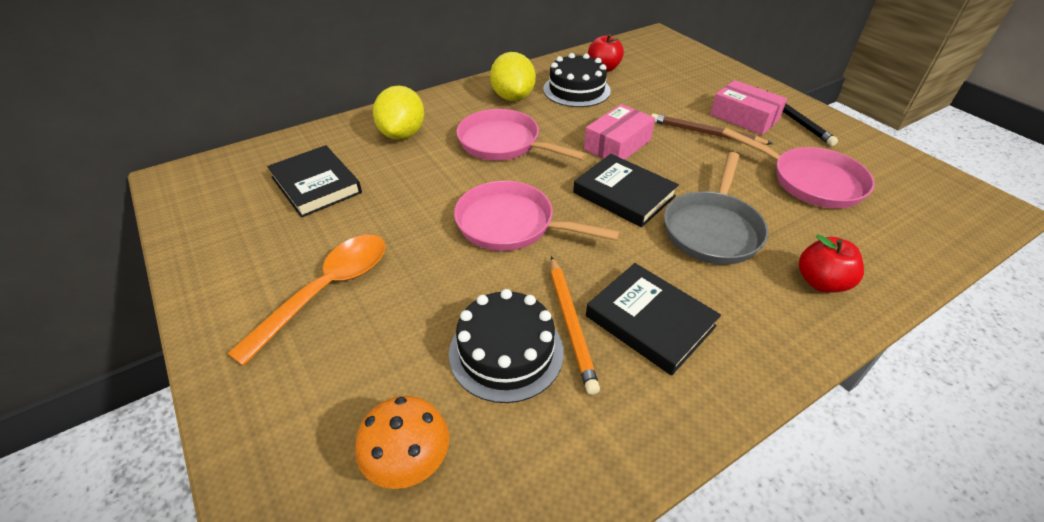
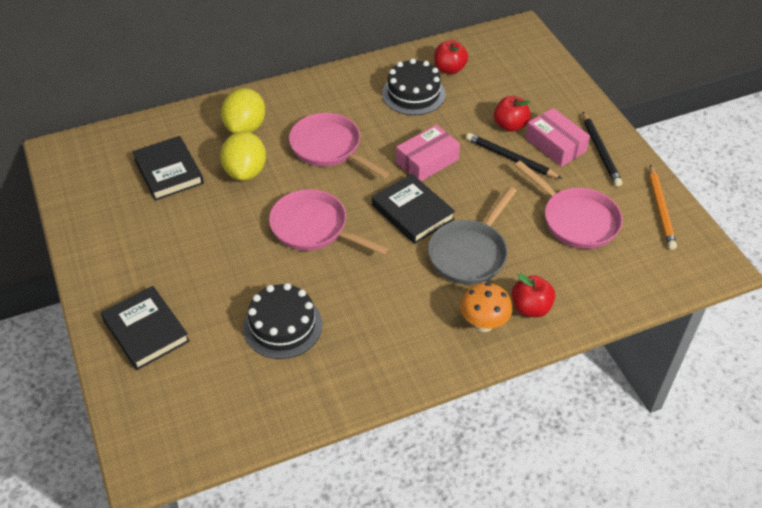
camera: 10 degrees right, 5 degrees up
(327, 290) = (168, 264): orange spoon -> none
(410, 464) = (206, 385): orange mushroom -> orange mushroom (483, 324)
(513, 97) = (352, 96): yellow lemon -> yellow lemon (245, 171)
(571, 324) = (333, 313): orange pencil -> orange pencil (660, 209)
(650, 321) = (389, 319): black book -> black book (146, 331)
(688, 106) = (510, 125): none -> red apple
(705, 133) = (510, 158): brown pencil -> black pencil

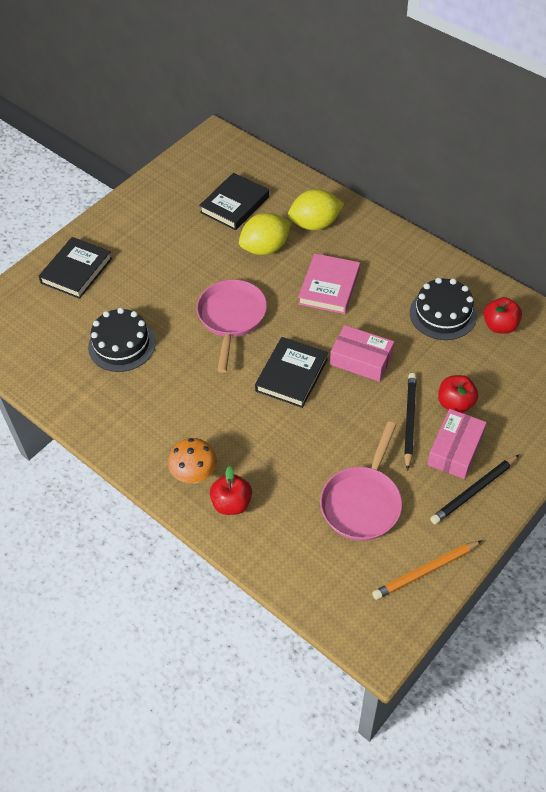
camera: 65 degrees right, 5 degrees up
(329, 148) = (329, 287): pink pan -> pink book
(470, 253) = (269, 435): grey pan -> none

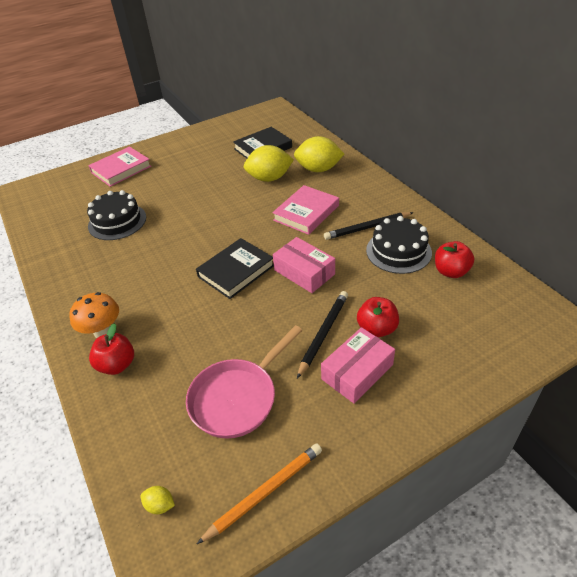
camera: 20 degrees right, 10 degrees down
(76, 271) = (121, 169): black book -> pink book
(231, 318) = (213, 220): pink pan -> none
(346, 607) = (160, 505): none -> yellow lemon
(425, 571) = (265, 492): orange pencil -> orange pencil turned 150 degrees clockwise
(474, 491) = (359, 419): black pencil -> black pencil (367, 228)

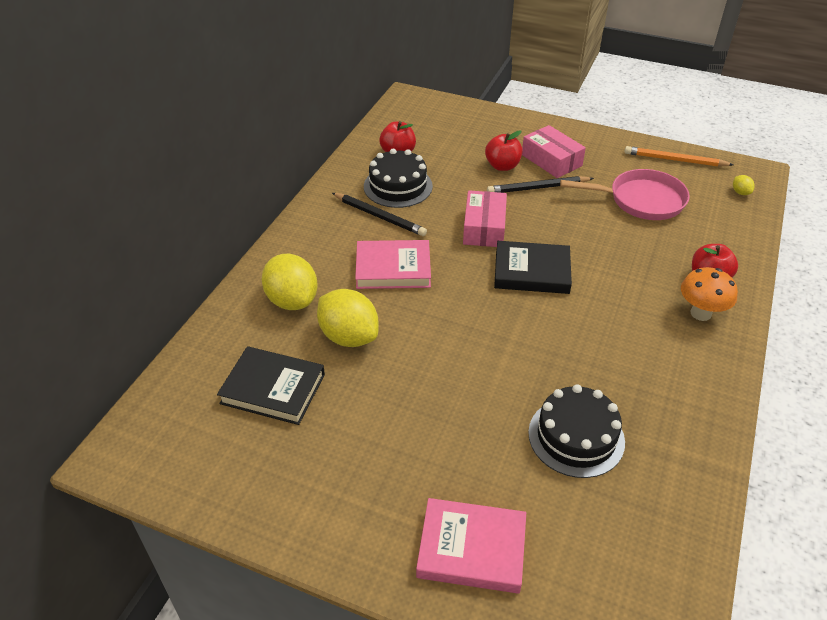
camera: 130 degrees left, 0 degrees up
(357, 372) = (551, 160): pink box -> pink box turned 45 degrees clockwise

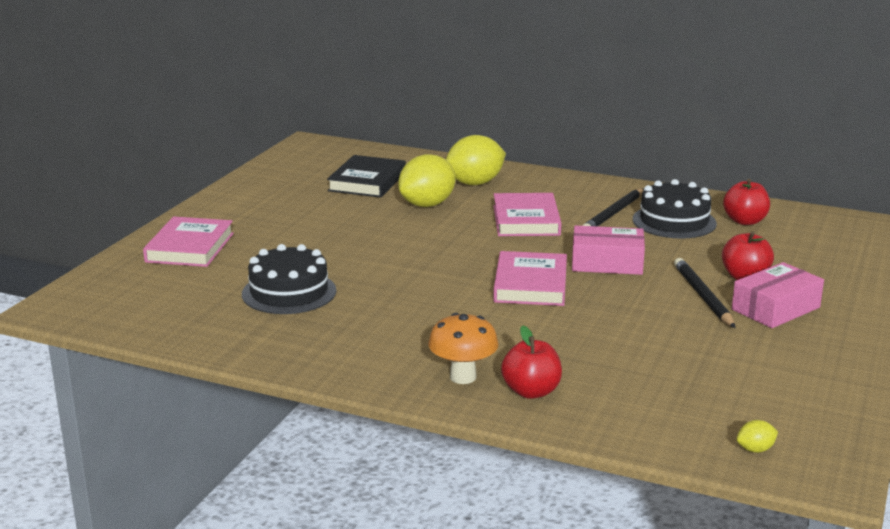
camera: 90 degrees right, 20 degrees down
(531, 271) = (530, 284): black book -> pink book
(641, 200) = (700, 363): pink pan -> none
(675, 160) = (827, 403): orange pencil -> none

